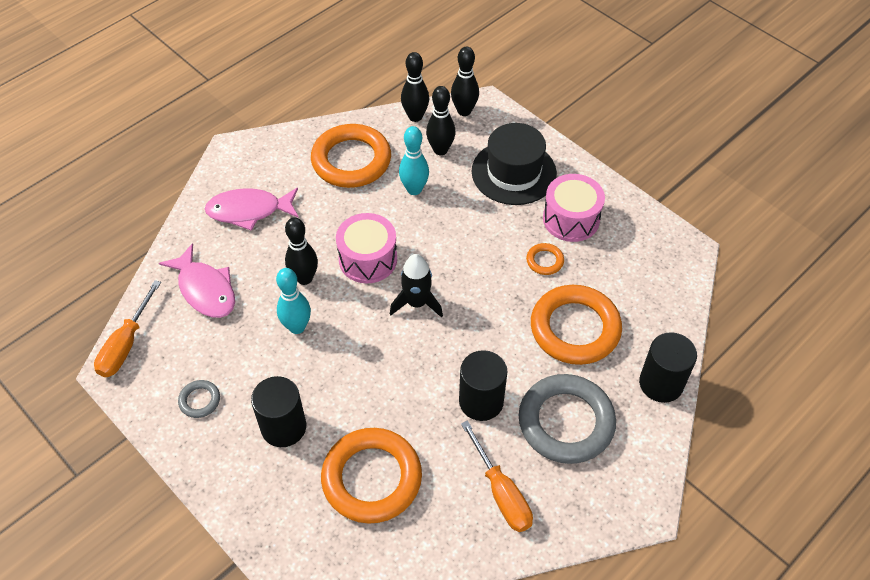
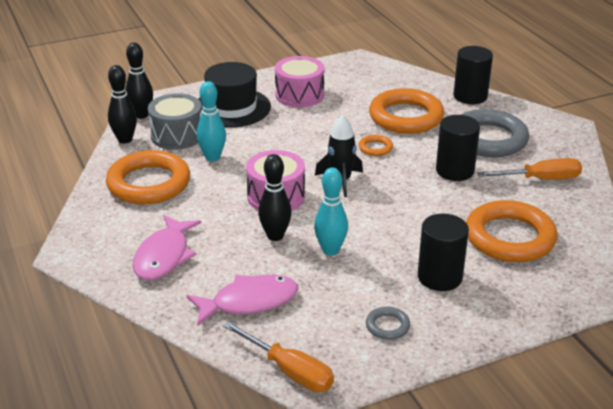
camera: 70 degrees left, 20 degrees down
(440, 150) = (177, 135): black bowling pin -> grey drum
(544, 261) = (334, 115): orange ring -> orange ring (375, 148)

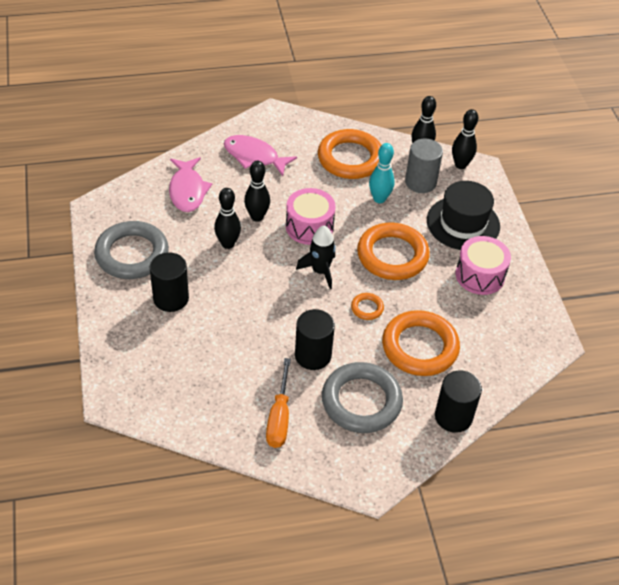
camera: 100 degrees right, 15 degrees up
(177, 135) = (420, 182): grey drum -> grey cylinder
(289, 371) = (113, 198): orange screwdriver -> none
(330, 250) = (228, 244): turquoise bowling pin -> black bowling pin
(387, 326) = (132, 254): grey ring -> grey ring, size x2.29
(509, 237) = (201, 360): orange ring -> orange ring (392, 255)

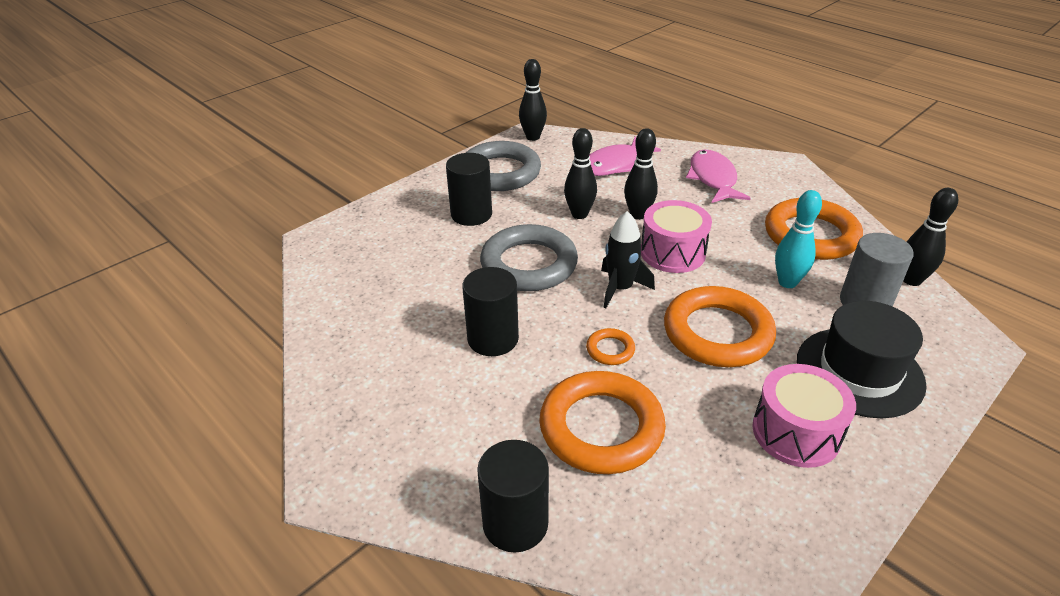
camera: 60 degrees right, 10 degrees down
(279, 417) = (379, 354): orange screwdriver -> none
(361, 401) = (460, 412): grey ring -> grey ring (529, 264)
(460, 165) = (950, 323): black bowling pin -> black bowling pin (533, 137)

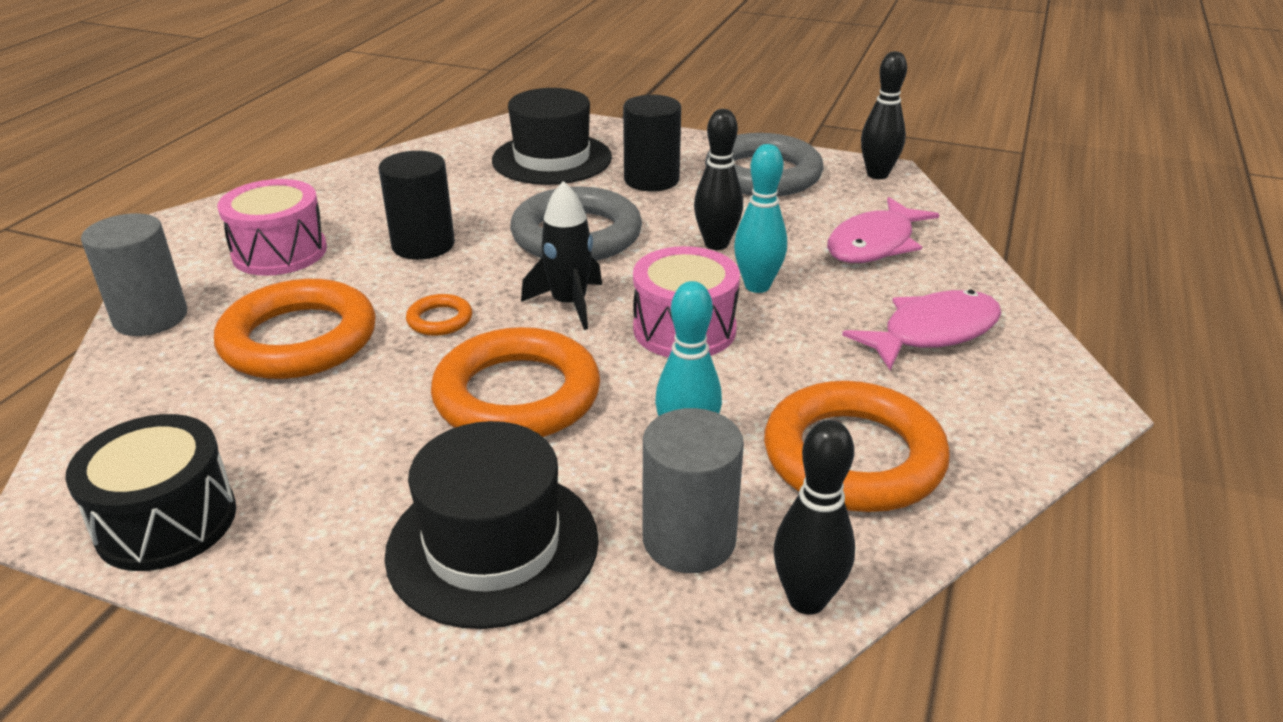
camera: 65 degrees right, 5 degrees down
(398, 247) = (552, 159): none -> black hat
(515, 523) = (150, 317): black cylinder -> grey cylinder
(614, 165) = (874, 244): pink fish -> pink fish turned 75 degrees counterclockwise
(638, 215) = (757, 286): black bowling pin -> turquoise bowling pin
(796, 432) = (332, 491): pink drum -> pink drum (280, 252)
(810, 523) = (166, 521): none -> black drum

